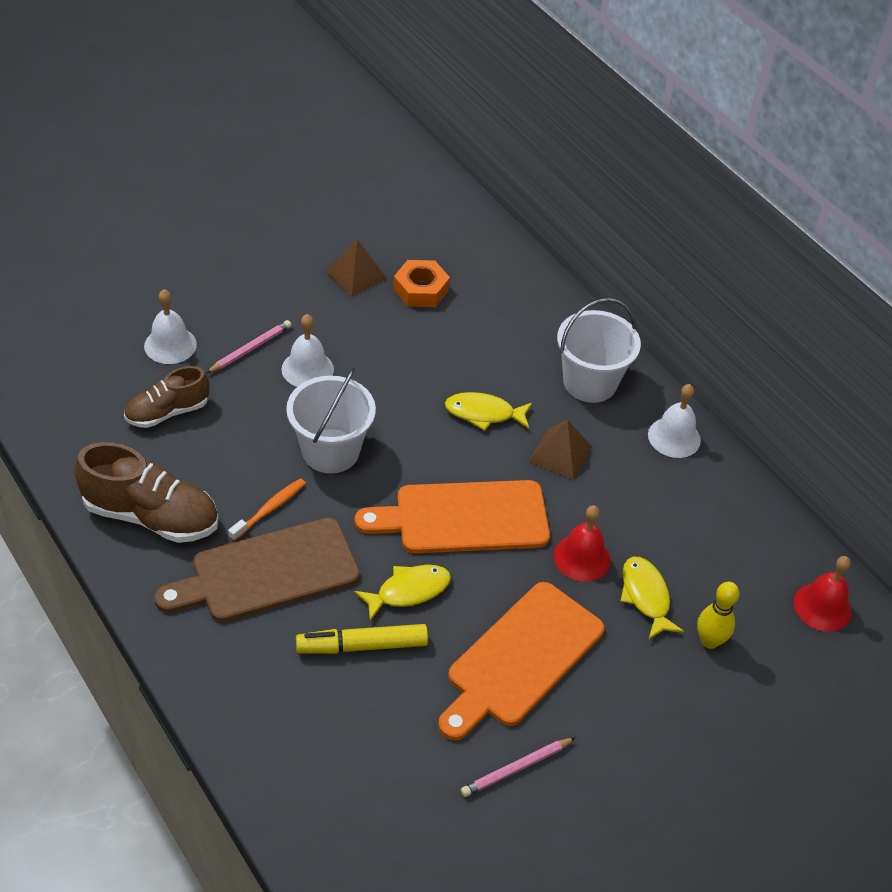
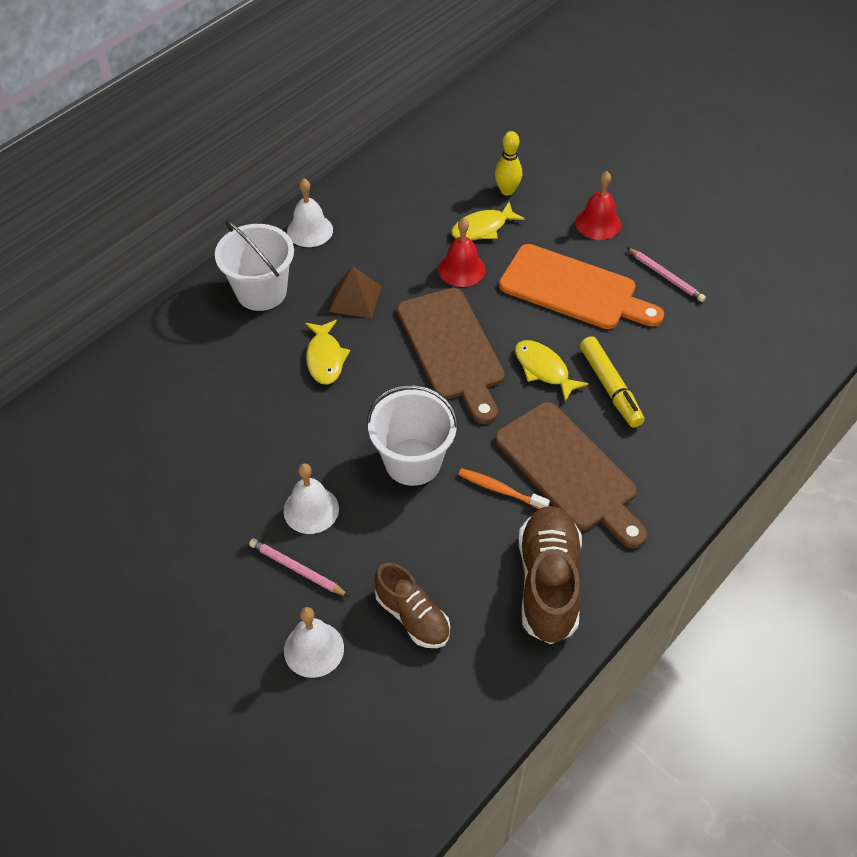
camera: 100 degrees left, 5 degrees up
(356, 275) = (155, 504): brown pyramid -> none
(421, 290) = (166, 441): orange nut -> none
(463, 518) = (452, 349): orange cutting board -> brown cutting board
(822, 607) = (449, 137): red bell -> red bell (598, 223)

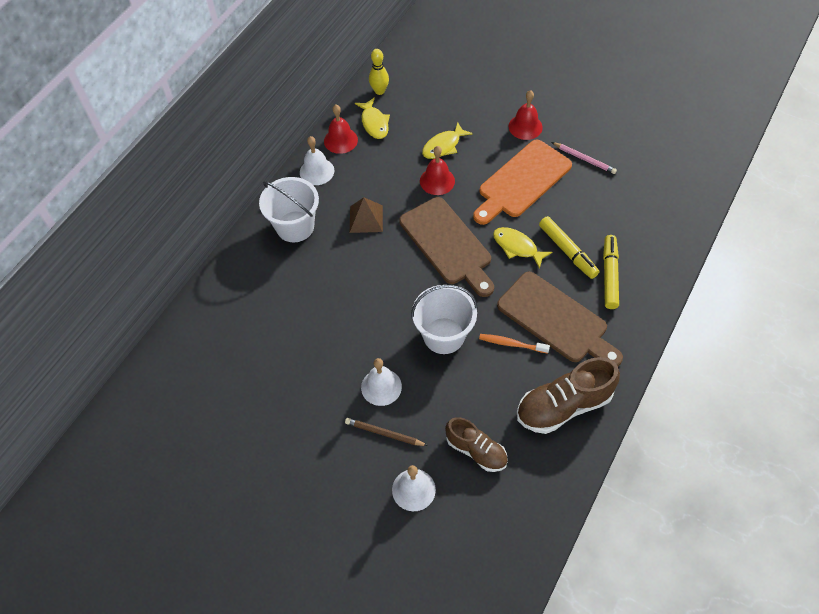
camera: 10 degrees left, 5 degrees up
(297, 569) = (384, 433): pink pencil -> brown pencil
(325, 358) = (357, 269): yellow fish -> yellow fish (374, 123)
(352, 198) = (340, 140): none -> red bell
(507, 191) = (453, 113): yellow bowling pin -> yellow bowling pin (379, 91)
(548, 583) = (563, 406): brown shoe -> brown shoe turned 105 degrees counterclockwise
(574, 289) = (522, 181): orange cutting board -> orange cutting board turned 120 degrees clockwise
(659, 428) = (609, 275): none -> yellow marker

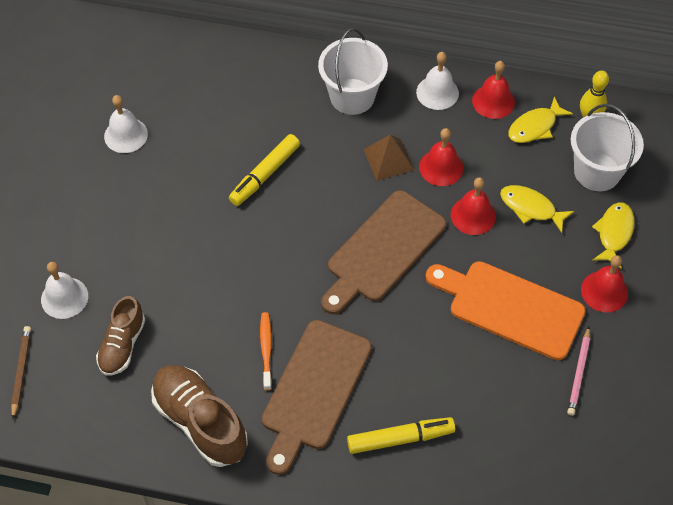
camera: 70 degrees right, 0 degrees up
(381, 387) = (175, 236): white bell -> white bell (126, 135)
(384, 433) = (121, 253): brown pencil -> brown pencil (21, 371)
(387, 188) = (441, 167): none -> red bell
(443, 335) = (256, 278): white bucket -> white bucket (597, 172)
(517, 247) = (406, 325): yellow fish -> yellow fish (614, 233)
(567, 251) = (420, 382): yellow marker -> yellow marker (265, 174)

